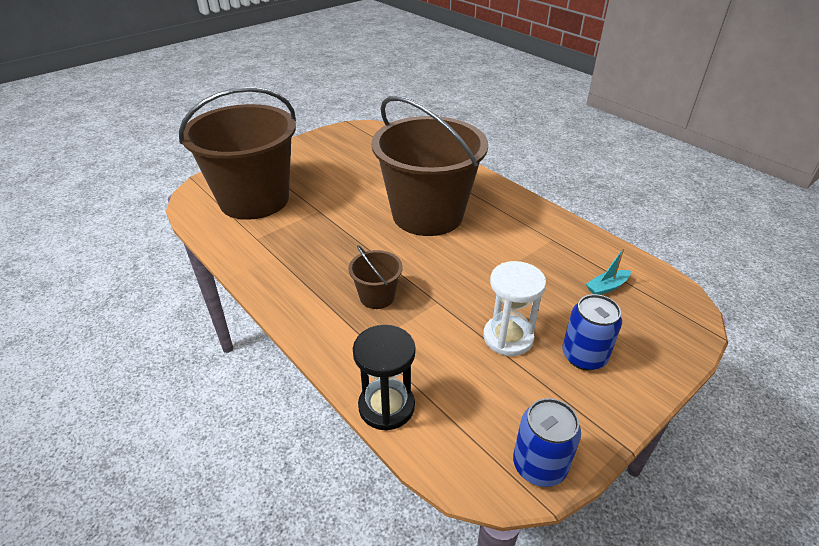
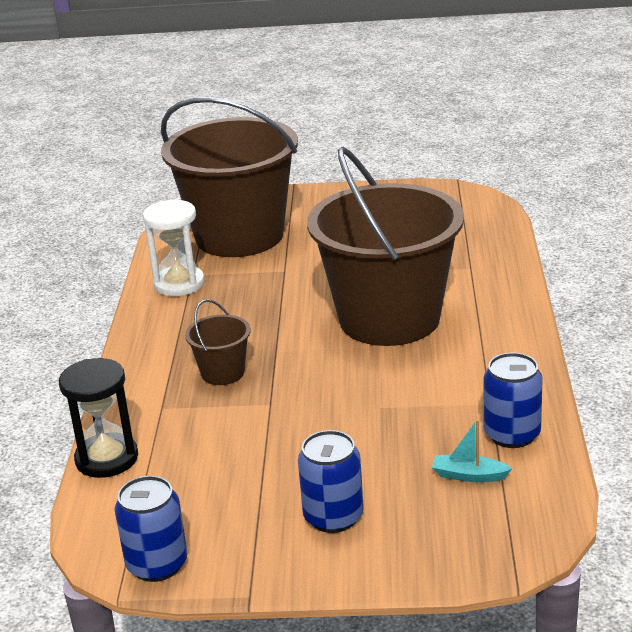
camera: 45 degrees right, 10 degrees down
(508, 337) = (287, 464): white hourglass -> white hourglass (179, 284)
(589, 252) = (512, 434): none -> blue can

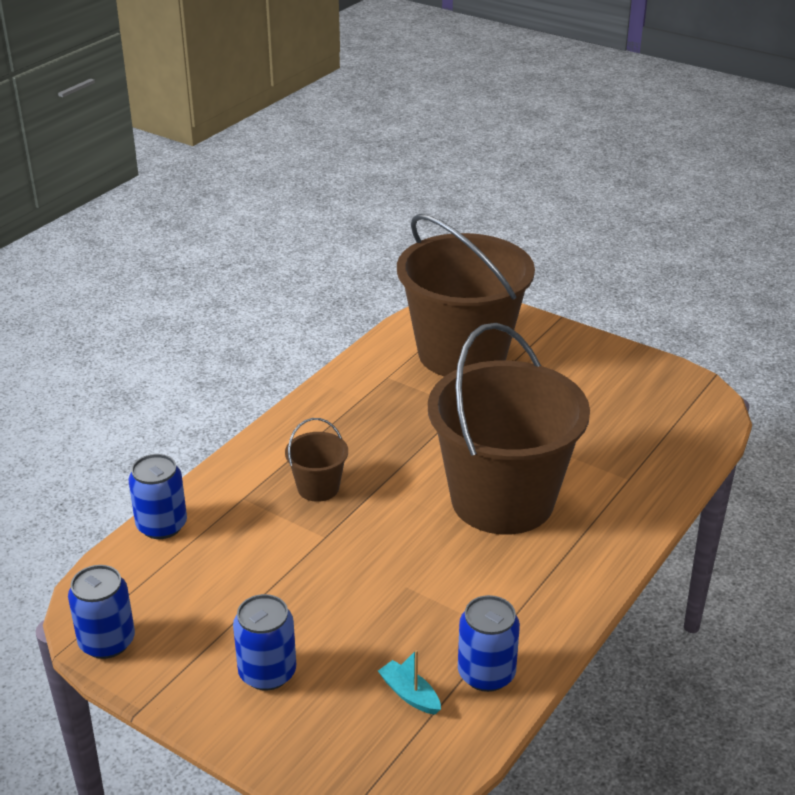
camera: 30 degrees right, 5 degrees up
(107, 458) = (162, 525): black hourglass -> blue can
(179, 284) = (368, 381): white hourglass -> none

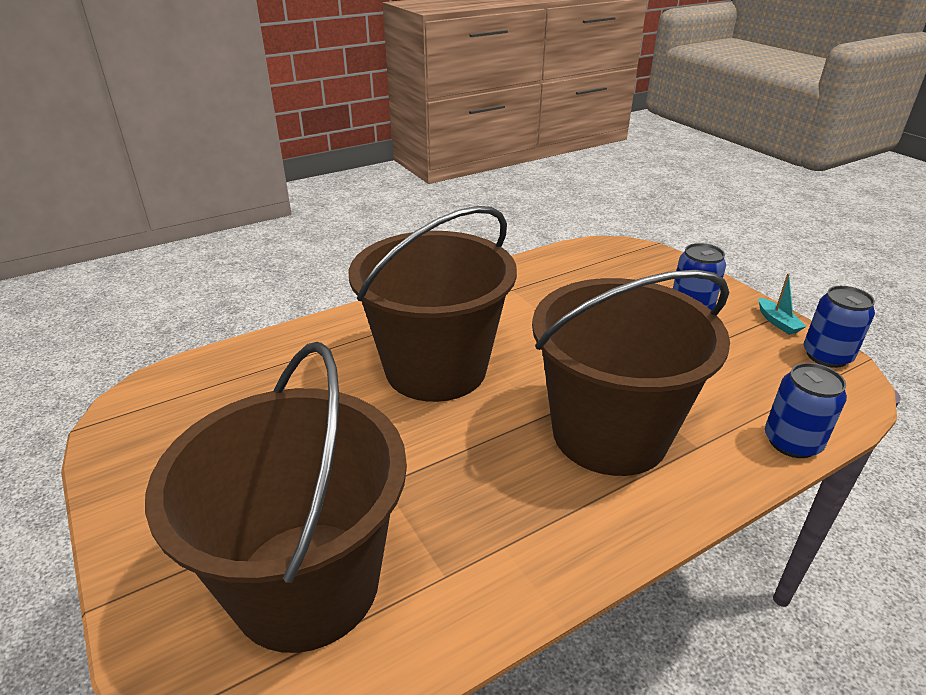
camera: 155 degrees left, 0 degrees up
(318, 488) = (609, 433): brown bucket -> brown bucket, size x2.44
(409, 694) = (594, 276): turquoise boat -> turquoise boat (777, 322)
(486, 674) = (538, 273): blue can -> none

